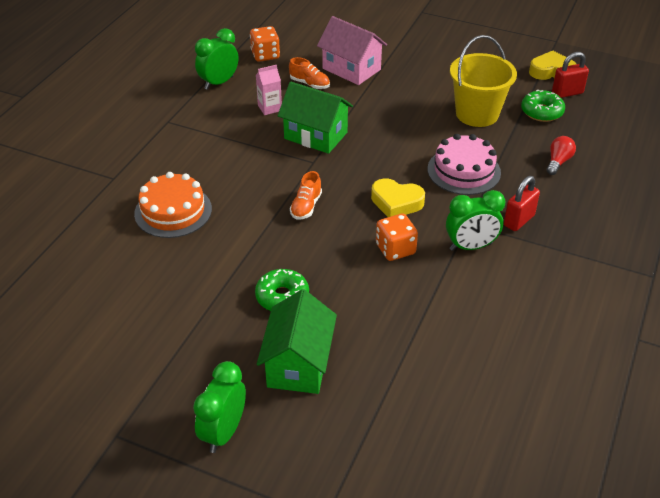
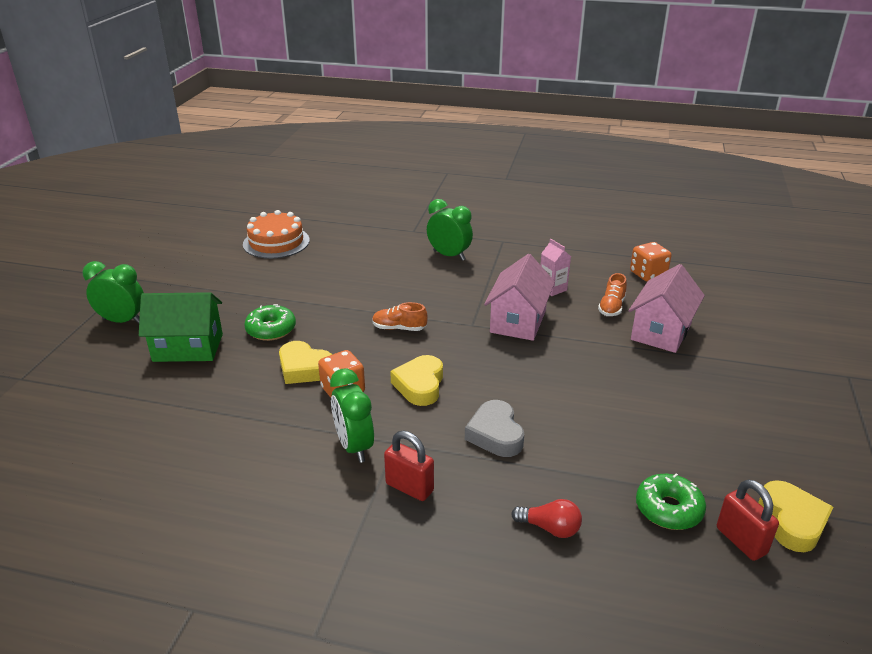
camera: 80 degrees right, 10 degrees down
(173, 211) = (377, 262): orange cake -> orange cake (276, 242)
(219, 83) = (579, 256): green clock -> green clock (449, 255)
(315, 135) = (518, 321): green house -> pink house
(357, 273) = (304, 368): none -> yellow heart
(464, 171) = (495, 434): pink cake -> grey heart
(477, 114) = (625, 441): yellow bucket -> none

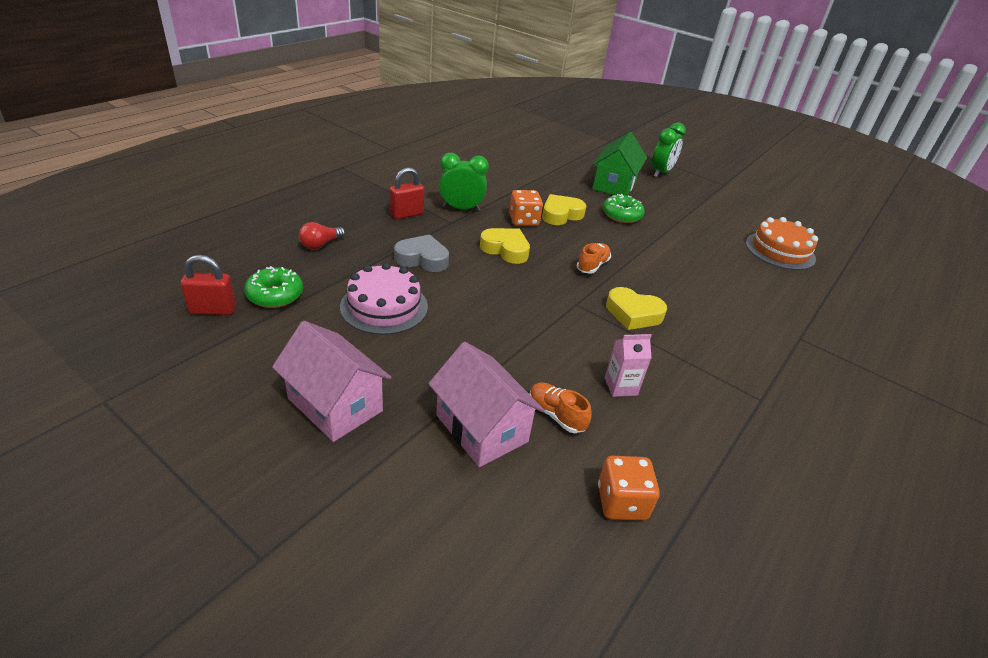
camera: 110 degrees right, 5 degrees up
(449, 255) = (728, 341): green clock -> none
(518, 321) = (566, 332): pink house -> pink house (335, 405)
(597, 426) = (384, 306): none -> pink cake
(792, 521) = (190, 345): yellow heart -> yellow heart (633, 314)

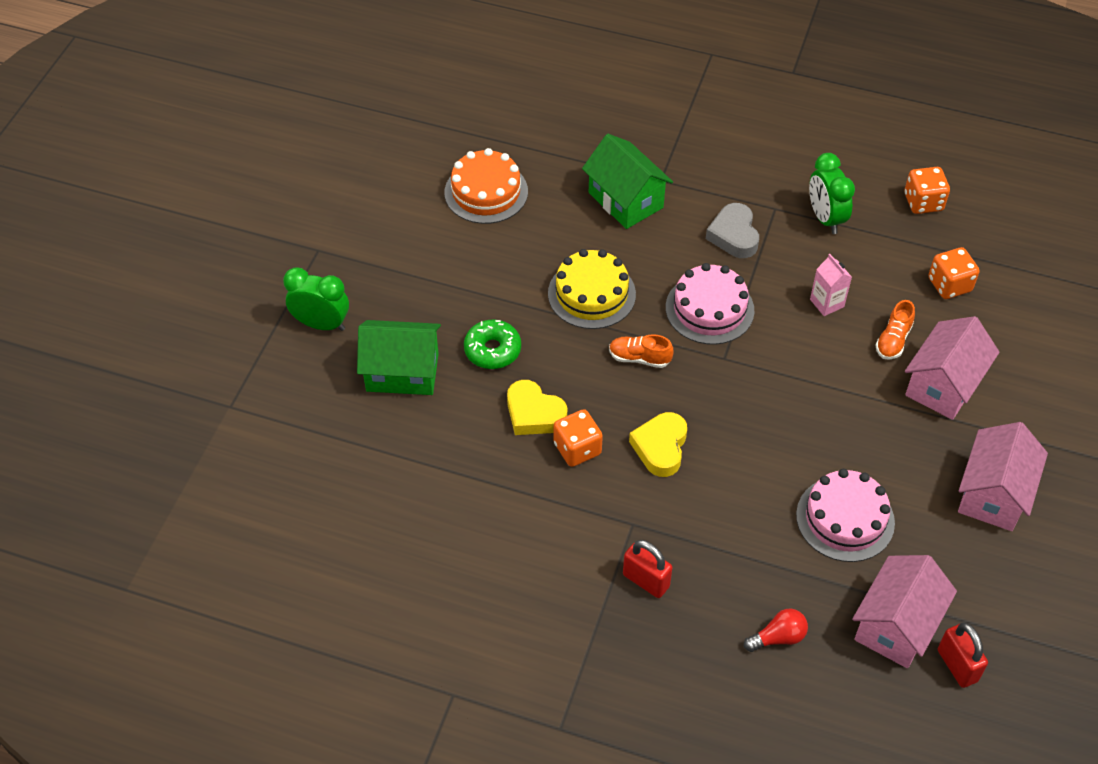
camera: 105 degrees left, 15 degrees up
(275, 295) = (896, 625): green donut -> pink house
(320, 244) = (778, 637): red light bulb -> red light bulb turned 45 degrees counterclockwise
(422, 259) = (736, 521): grey heart -> grey heart (734, 235)
(461, 209) = (591, 526): green clock -> green clock (825, 218)
(633, 314) = (709, 309): yellow heart -> pink cake
(664, 264) = (591, 294): none -> yellow cake
(772, 310) = (625, 200): none -> green house
(772, 542) = (923, 202): none -> orange dice

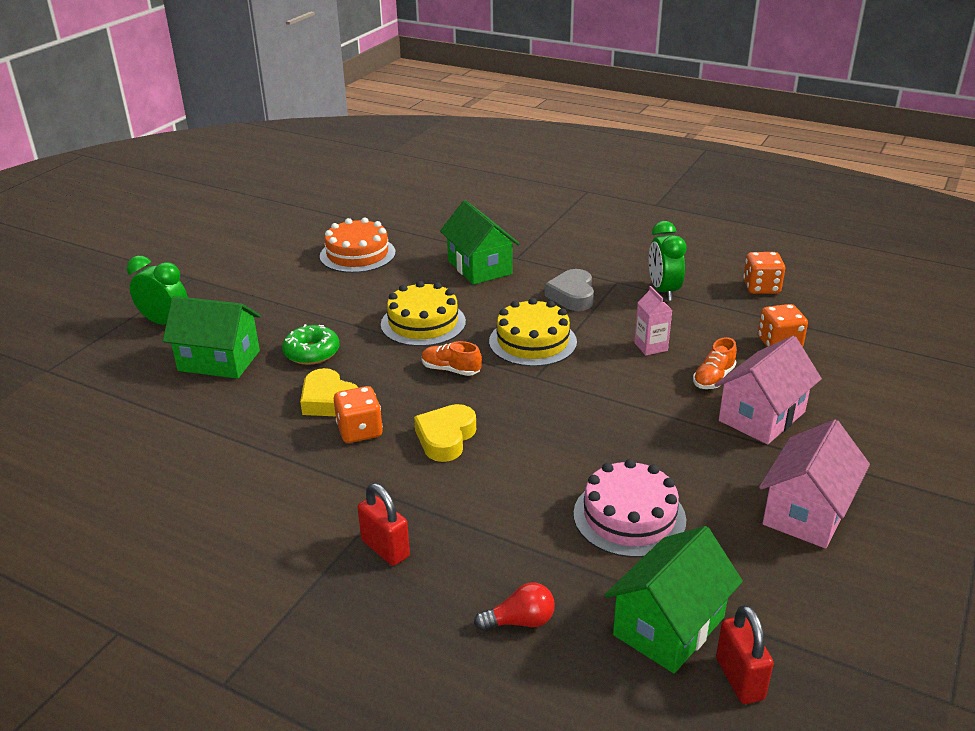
camera: 10 degrees right, 20 degrees down
(709, 309) = (532, 341): pink cake -> yellow cake
(896, 625) = (668, 626): pink house -> green house

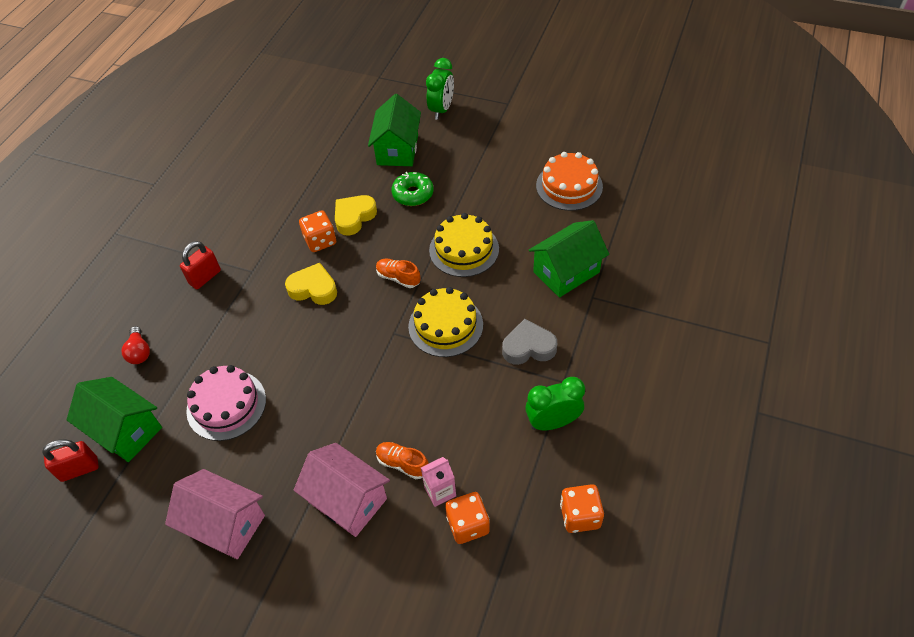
camera: 85 degrees right, 20 degrees up
(451, 370) = (398, 278): orange shoe -> orange shoe turned 75 degrees counterclockwise
(651, 347) = (448, 413): pink carton -> pink carton (440, 491)

